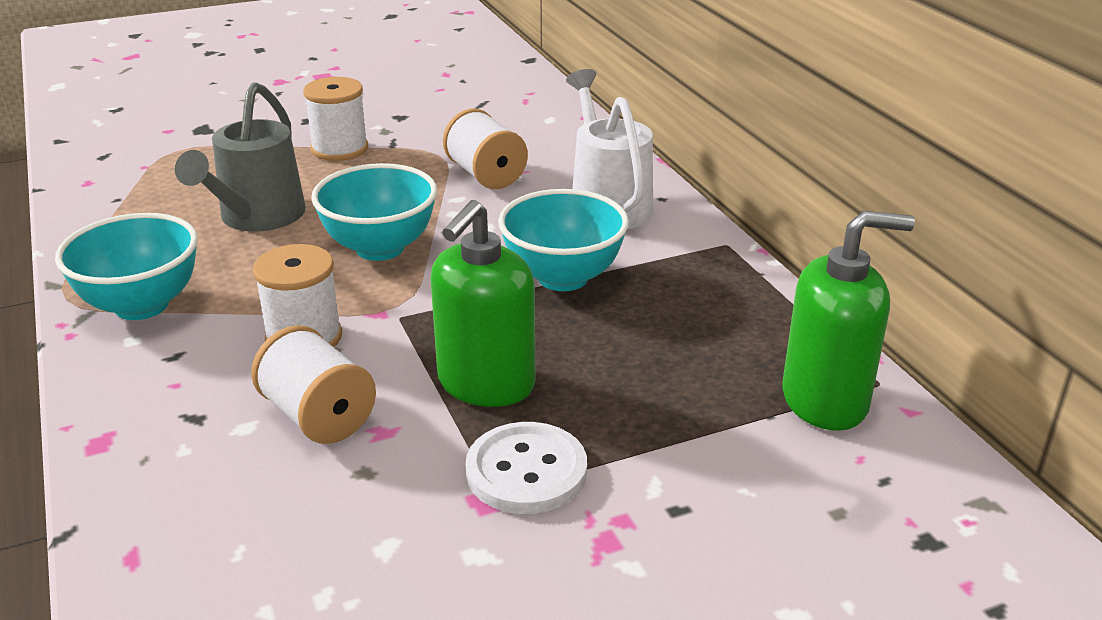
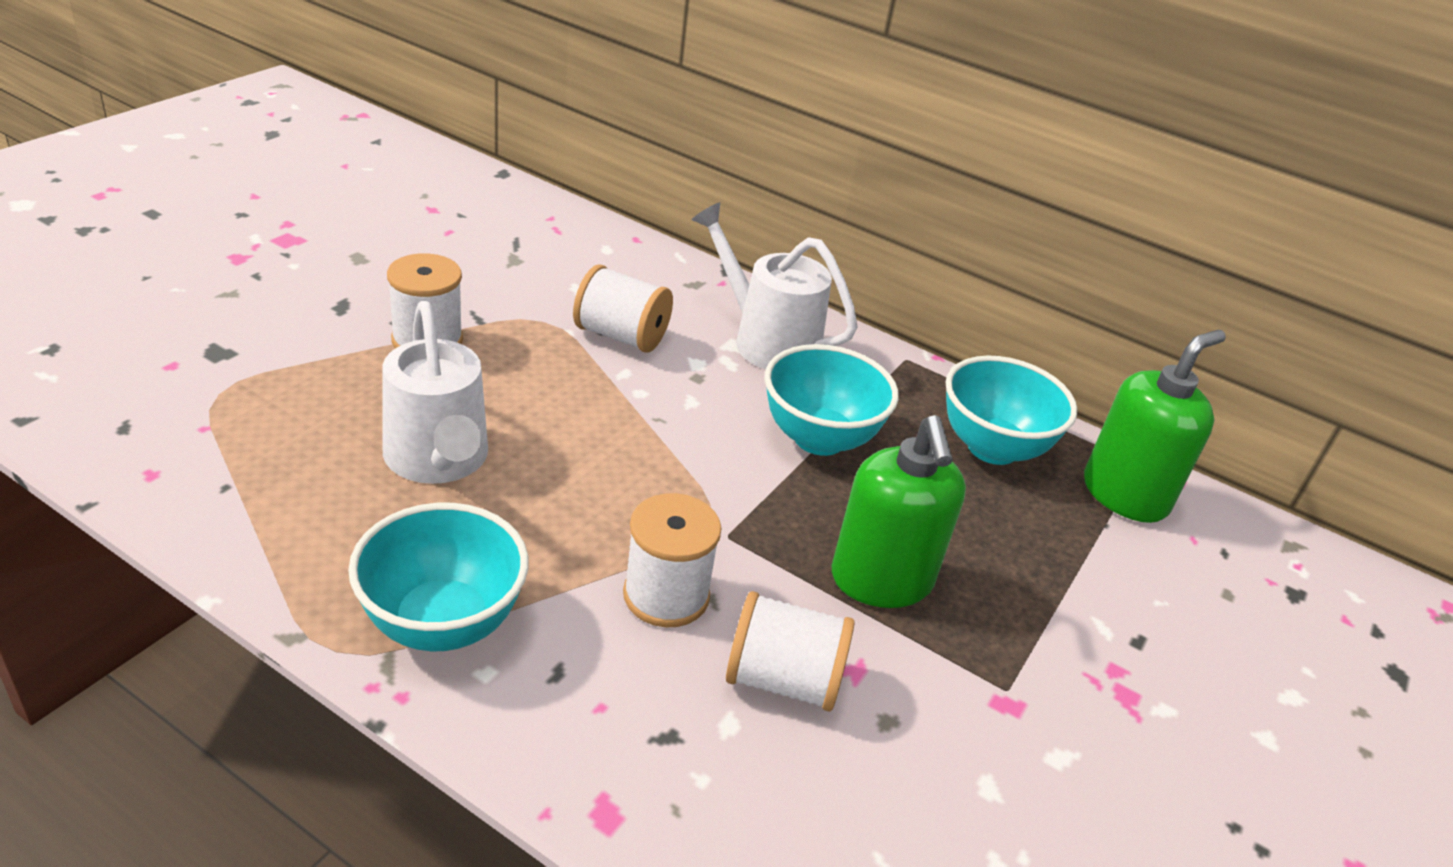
camera: 40 degrees left, 5 degrees up
(256, 218) = (439, 461): grey watering can -> white watering can
(380, 248) = (617, 458): turquoise bowl -> turquoise bowl (992, 448)
(526, 471) = (1007, 657): white button -> none

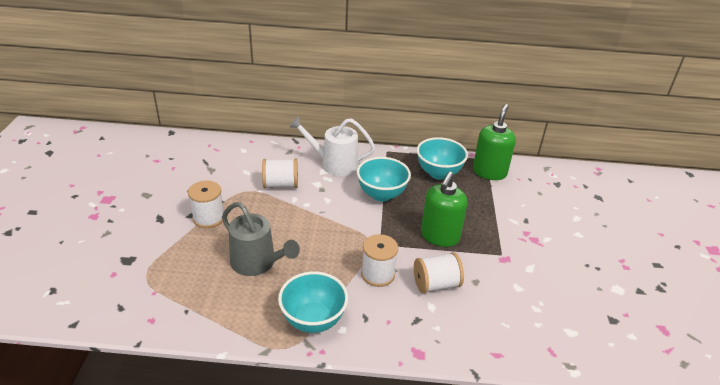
camera: 25 degrees left, 0 degrees up
(439, 461) = (257, 263): white watering can -> grey watering can
(881, 580) = (439, 236): green soap dispenser -> green soap dispenser turned 60 degrees clockwise

